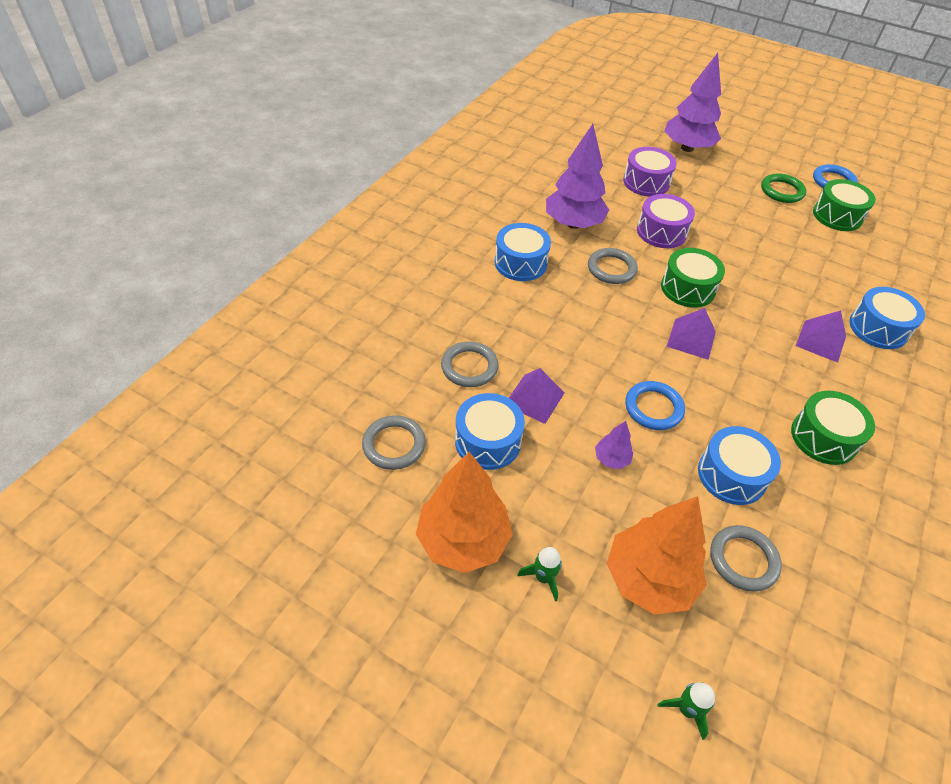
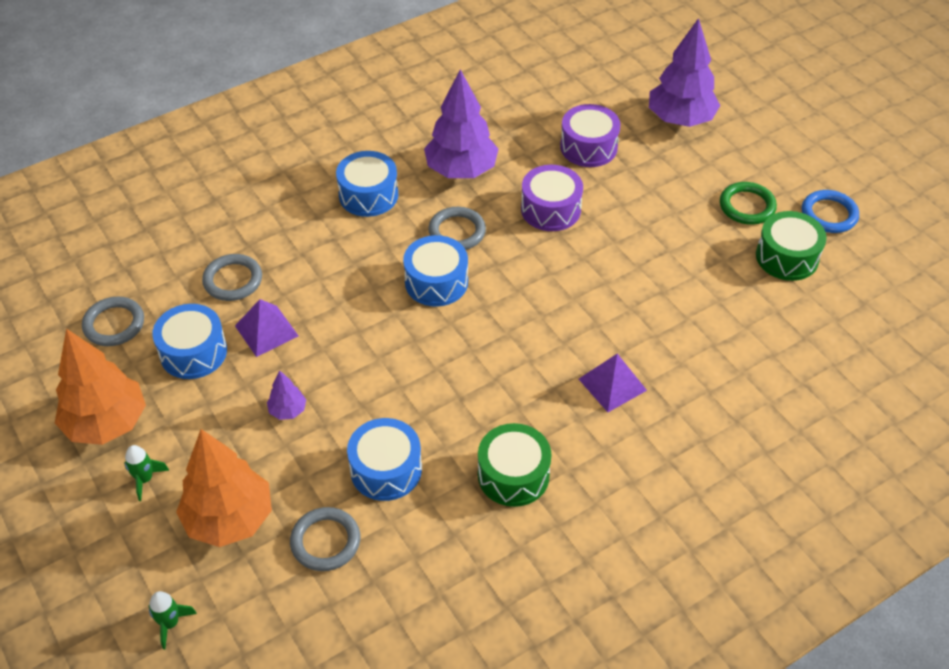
camera: 30 degrees right, 0 degrees up
(653, 408) = (369, 382): blue ring -> none
(688, 288) = (519, 279): green drum -> none
(691, 338) = (472, 331): purple pyramid -> none
(878, 328) = (694, 396): blue drum -> blue drum (436, 282)

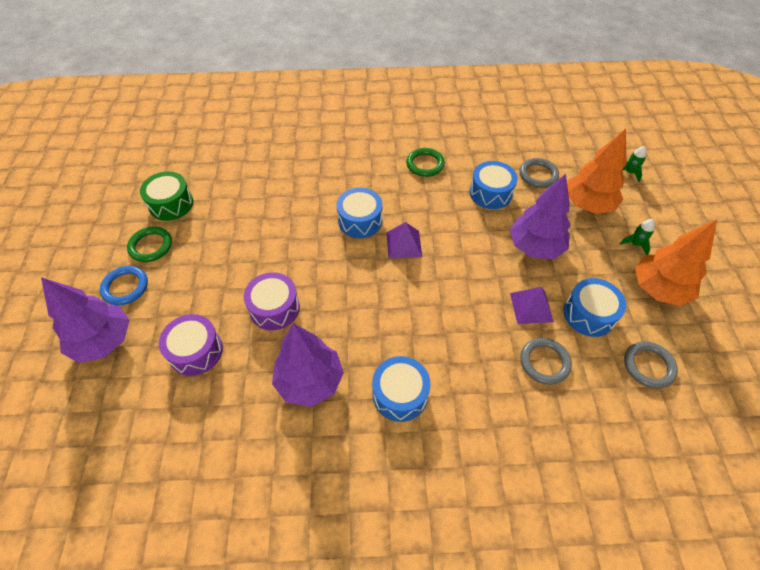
camera: 150 degrees left, 5 degrees up
(288, 411) = (535, 247): purple tree -> purple tree, size x2.22
(436, 282) = (395, 289): blue drum -> blue drum (360, 221)
(457, 232) = (354, 323): grey ring -> none
(513, 475) = (425, 164): green drum -> green ring
(612, 384) = (339, 182): purple pyramid -> purple pyramid (404, 244)
(829, 214) = (113, 217): blue ring -> blue ring (125, 287)

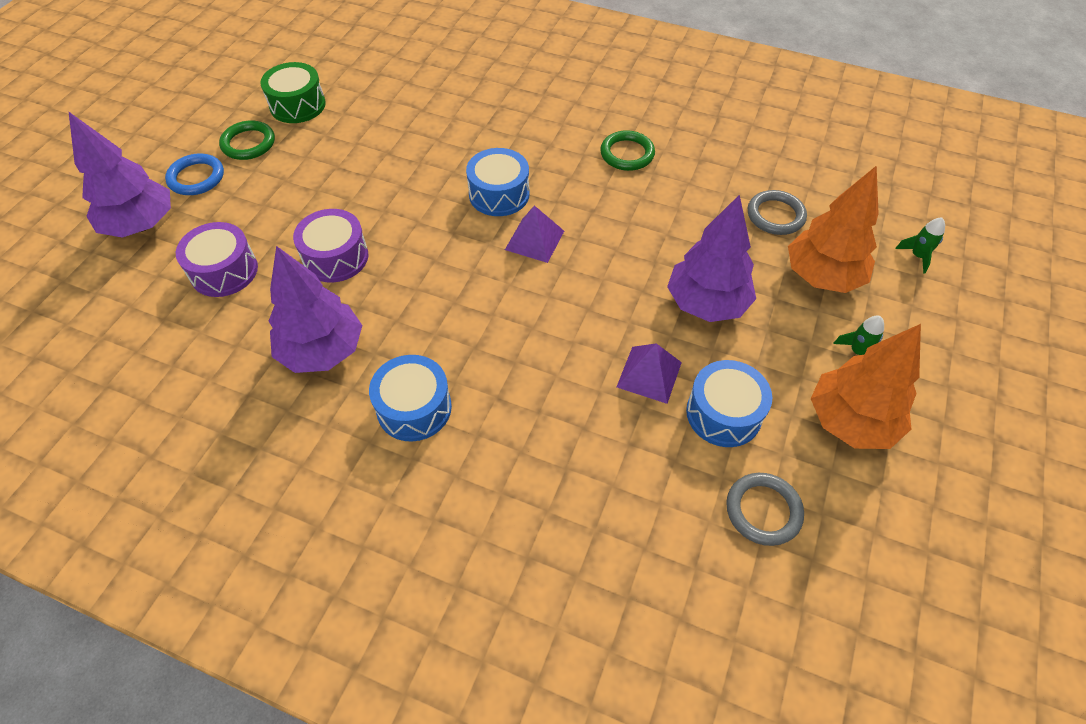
camera: 25 degrees right, 0 degrees up
(490, 193) = (691, 217): blue drum -> none
(544, 362) = (620, 446): grey ring -> none

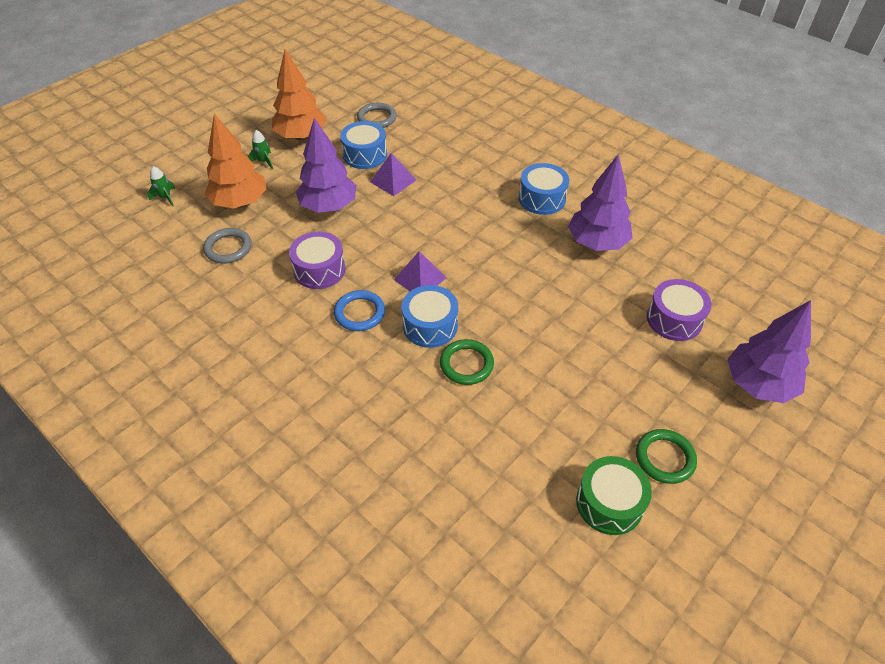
camera: 160 degrees left, 5 degrees down
(196, 178) = (715, 426): blue ring -> blue ring (359, 313)
(336, 257) = (581, 307): purple drum -> purple drum (319, 270)
(627, 154) = (297, 333): green ring -> green ring (466, 364)

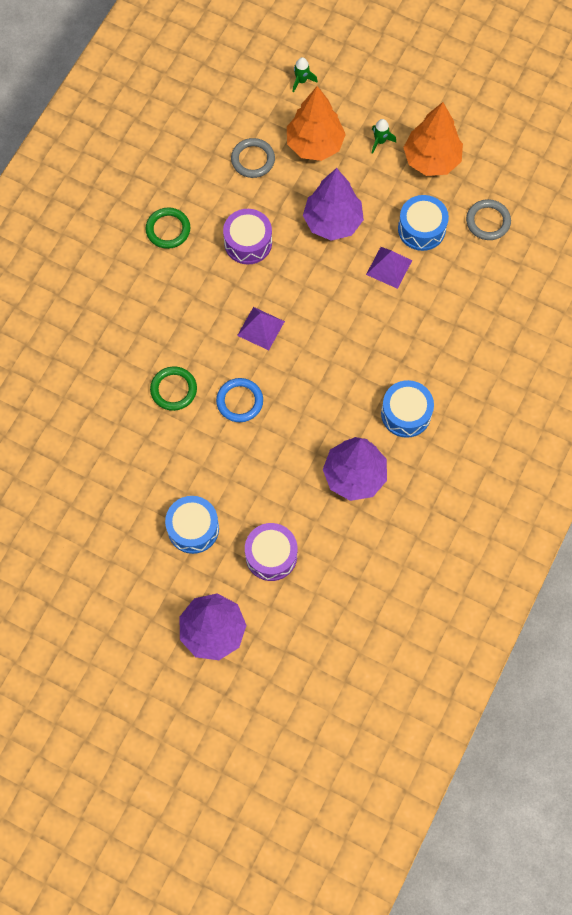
camera: 75 degrees right, 20 degrees up
(359, 313) = (207, 291): blue ring -> blue ring (239, 401)
(430, 325) = (208, 351): blue drum -> blue drum (193, 528)
(609, 503) = (69, 519): green drum -> none
(664, 458) = (118, 557): green ring -> green ring (168, 229)

